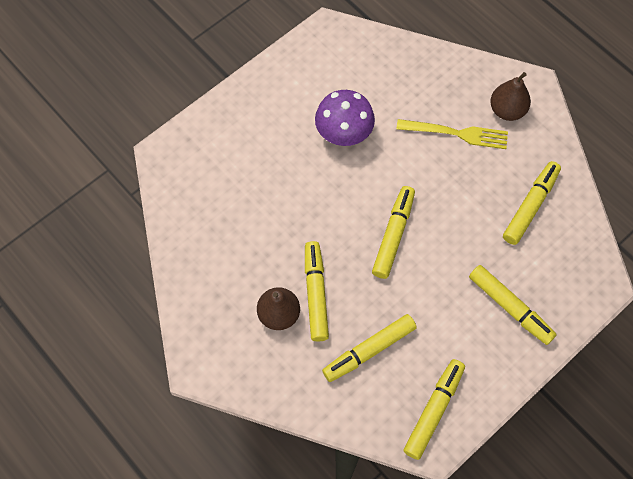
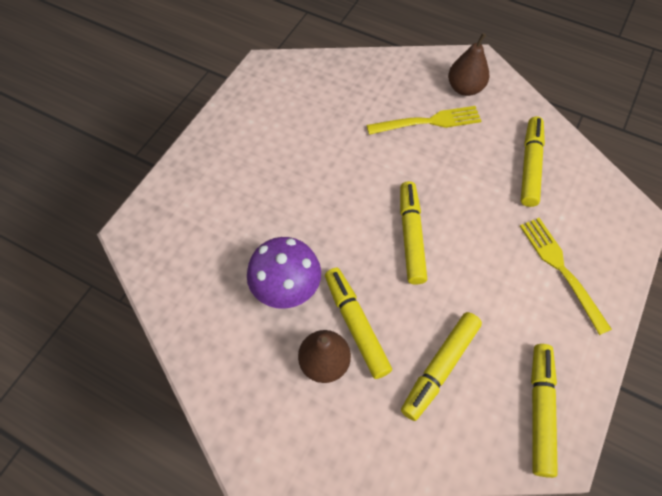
camera: 20 degrees left, 5 degrees down
(344, 134) = (318, 154): purple mushroom -> purple mushroom (286, 288)
(510, 307) = (561, 270): yellow marker -> yellow fork

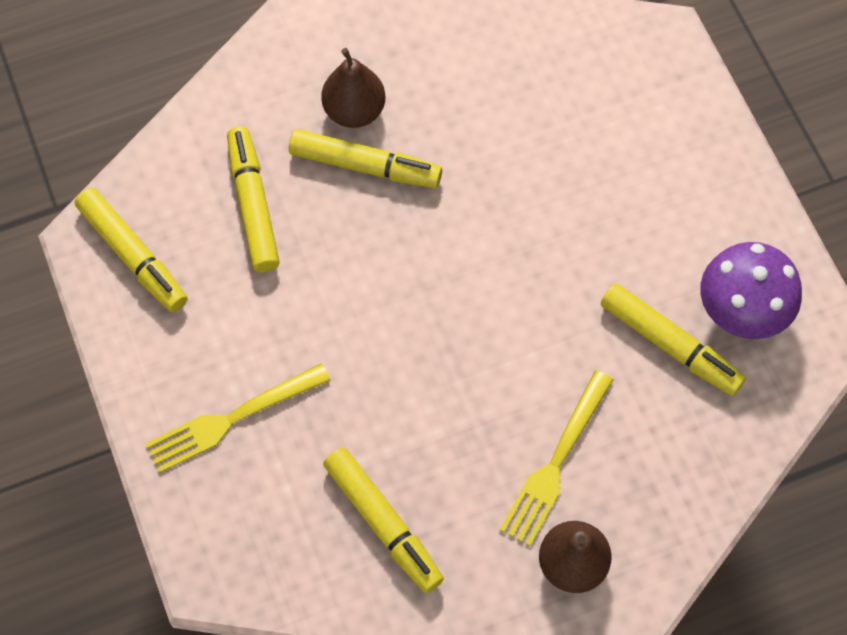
camera: 130 degrees right, 5 degrees up
(286, 288) = (464, 133): purple mushroom -> purple mushroom (741, 311)
(411, 236) = (414, 300): yellow marker -> yellow marker (670, 345)
(561, 270) = (232, 419): yellow fork -> yellow fork turned 135 degrees clockwise

